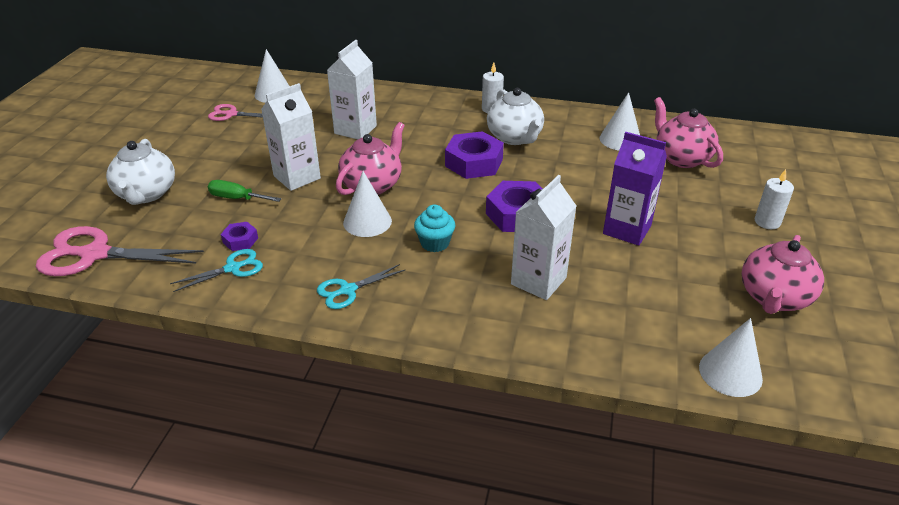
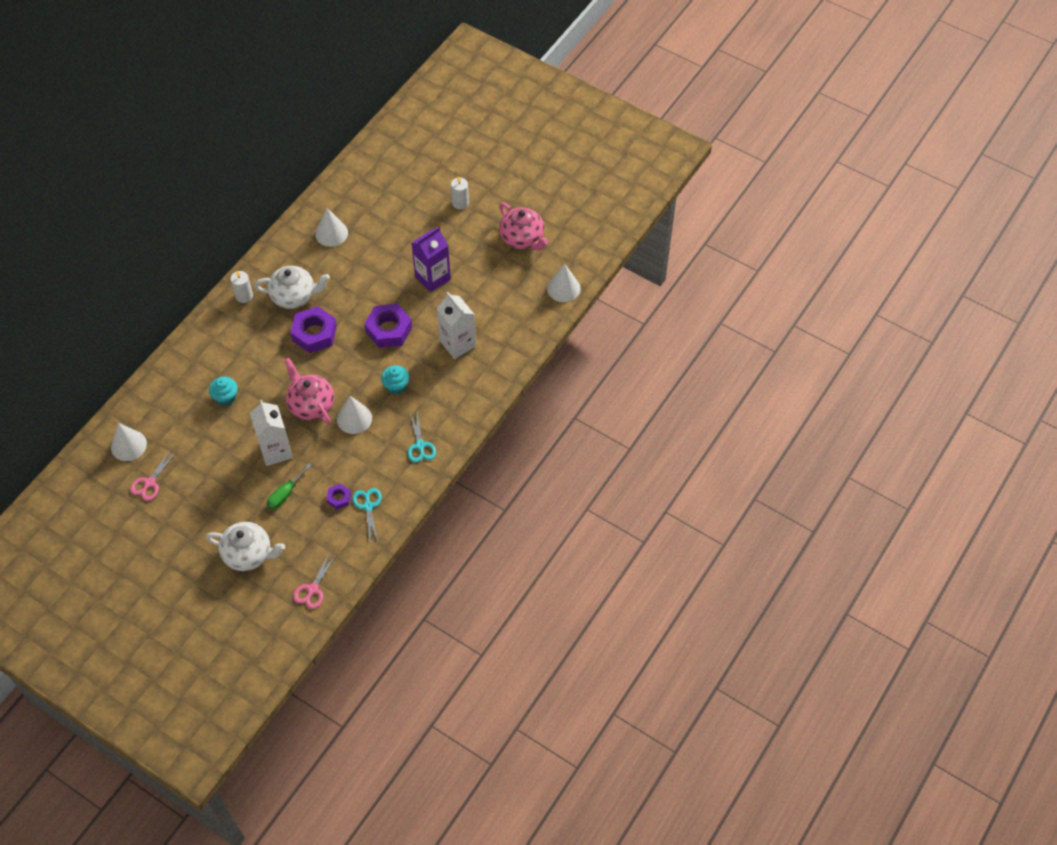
camera: 70 degrees left, 20 degrees up
(95, 254) = (312, 589): pink scissors -> pink scissors, size x0.55
(355, 130) = (226, 397): white carton -> turquoise cupcake
(681, 158) = (372, 210): pink teapot -> none

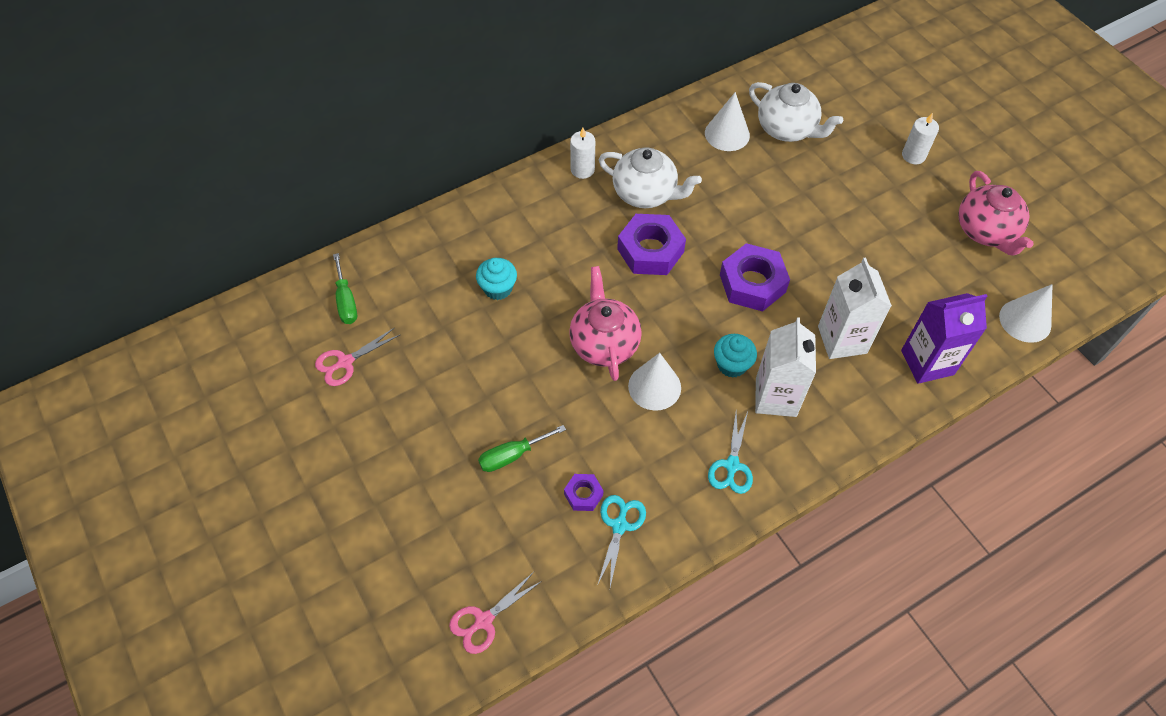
camera: 25 degrees right, 0 degrees up
(128, 445) = (346, 301): white cone -> green screwdriver
(248, 554) = (421, 523): white teapot -> white teapot (787, 129)
(276, 451) = (528, 388): white carton -> white carton (776, 397)
(432, 278) = (840, 237): purple carton -> purple carton (927, 362)

